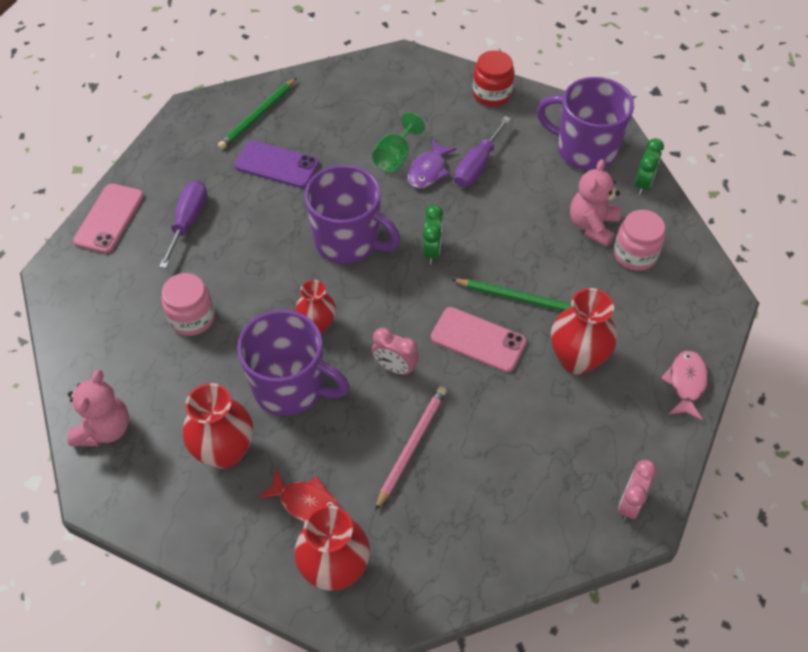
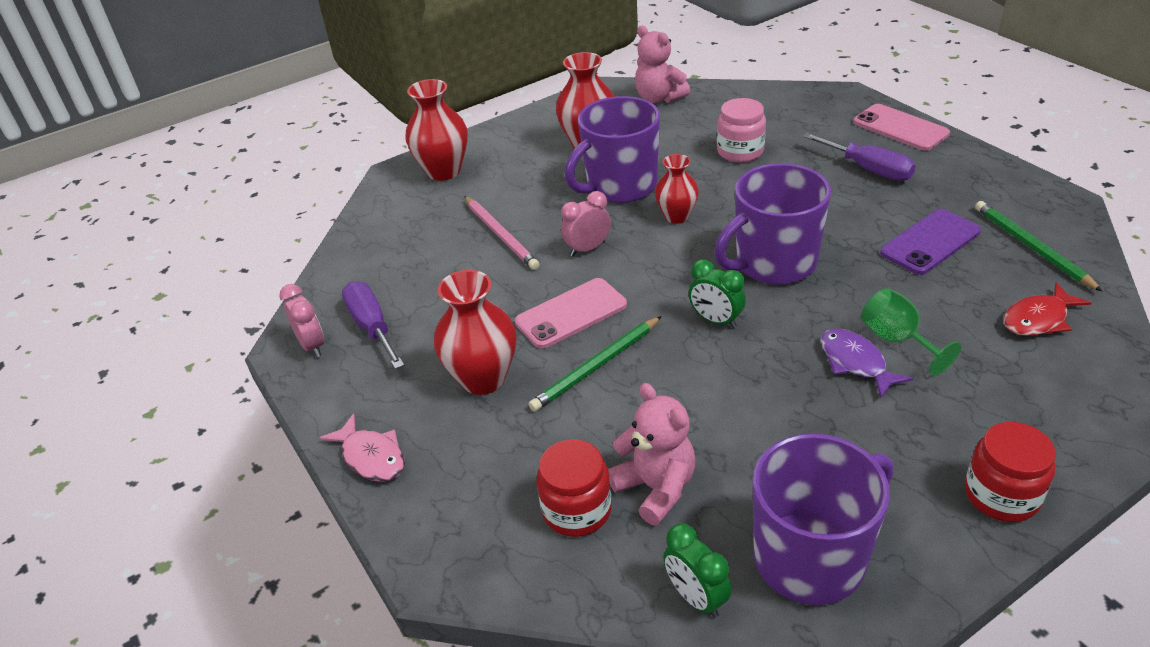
camera: 125 degrees right, 15 degrees down
(306, 503) = (507, 170): red fish -> red fish (1038, 319)
(477, 166) = (840, 414): purple screwdriver -> purple screwdriver (372, 327)
(635, 254) = (576, 510): pink jar -> red jar

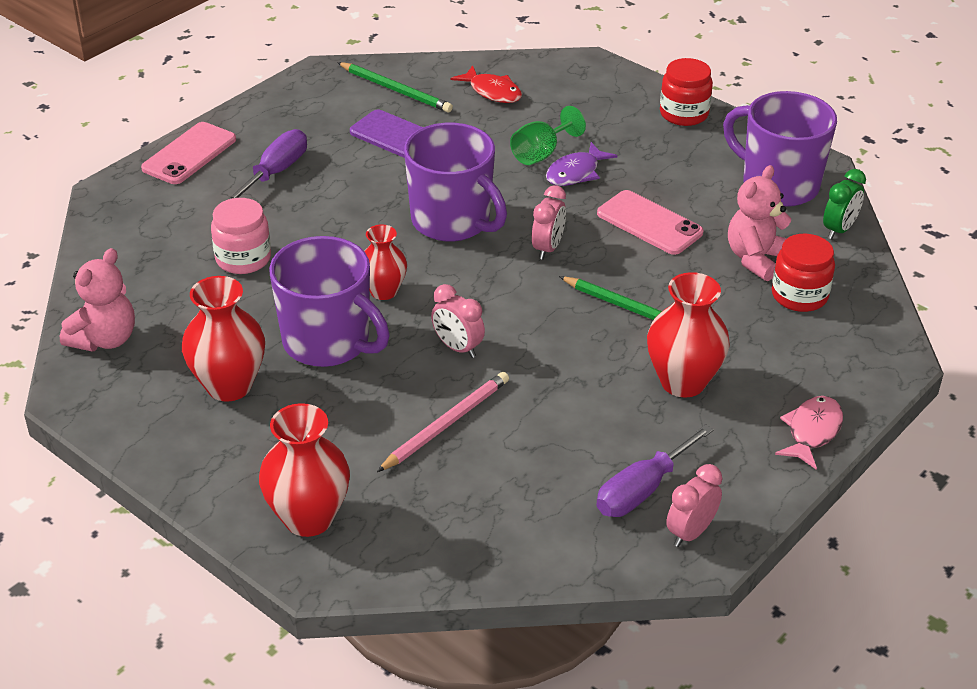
camera: 110 degrees left, 0 degrees up
(571, 313) = (568, 341): pink phone -> pink phone (649, 223)
(716, 320) = (548, 248): green clock -> pink clock
(1031, 247) = (396, 90): green pencil -> green pencil turned 105 degrees counterclockwise

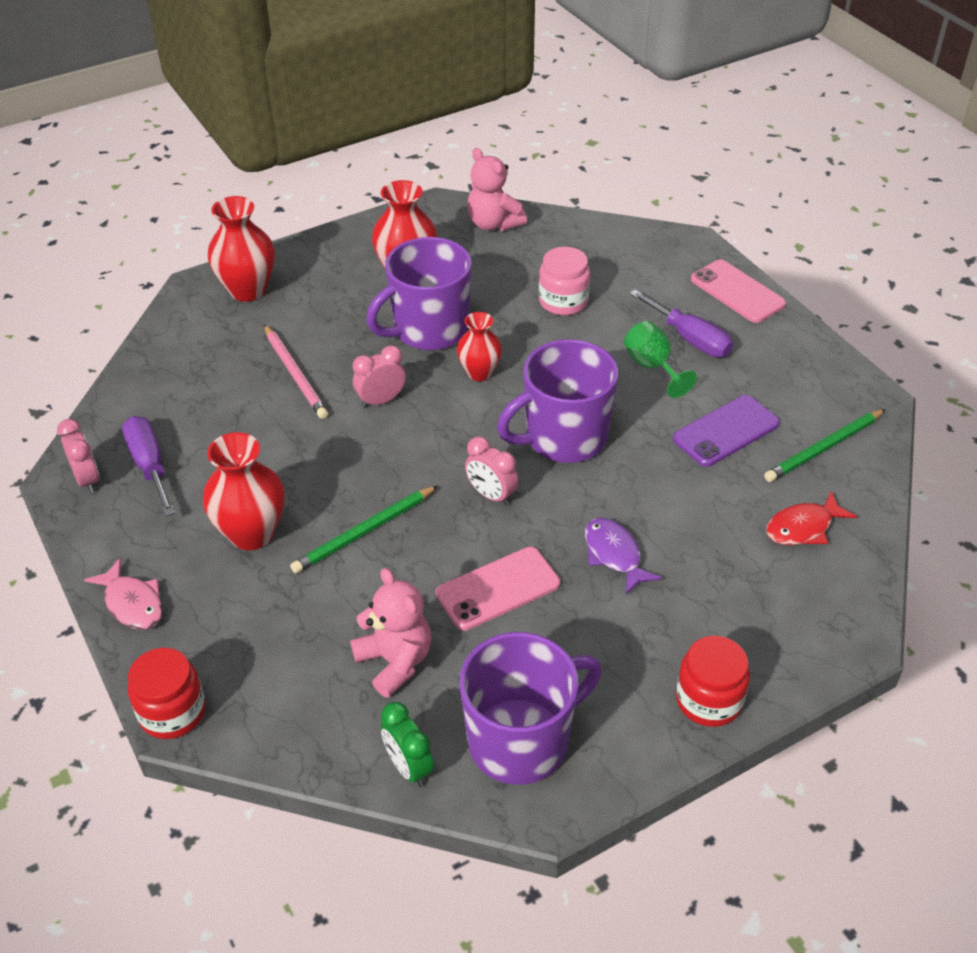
camera: 110 degrees right, 5 degrees up
(541, 154) = (661, 535): green goblet -> green goblet (652, 367)
(799, 295) = (317, 675): red jar -> red jar (172, 712)

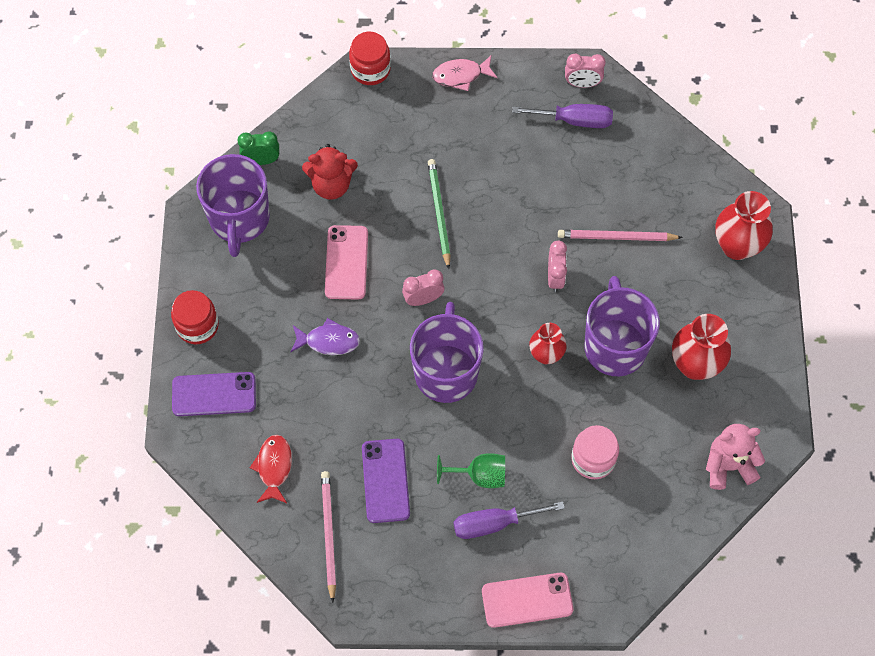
camera: 120 degrees right, 20 degrees up
(252, 533) = (477, 153): red vase -> none
(395, 661) = (331, 185): pink teddy bear -> red teddy bear
(777, 630) = (214, 394): none -> purple phone
(824, 448) = (328, 534): green pencil -> pink pencil

